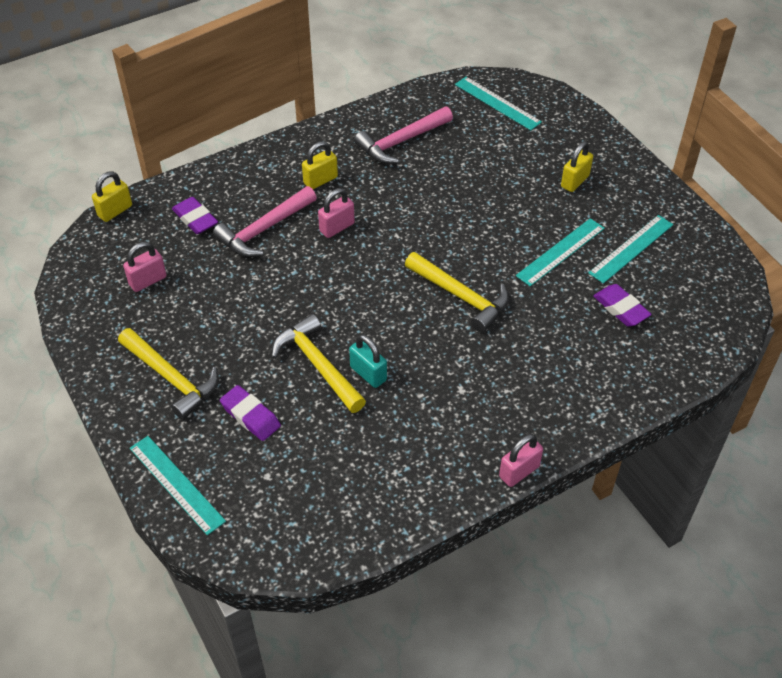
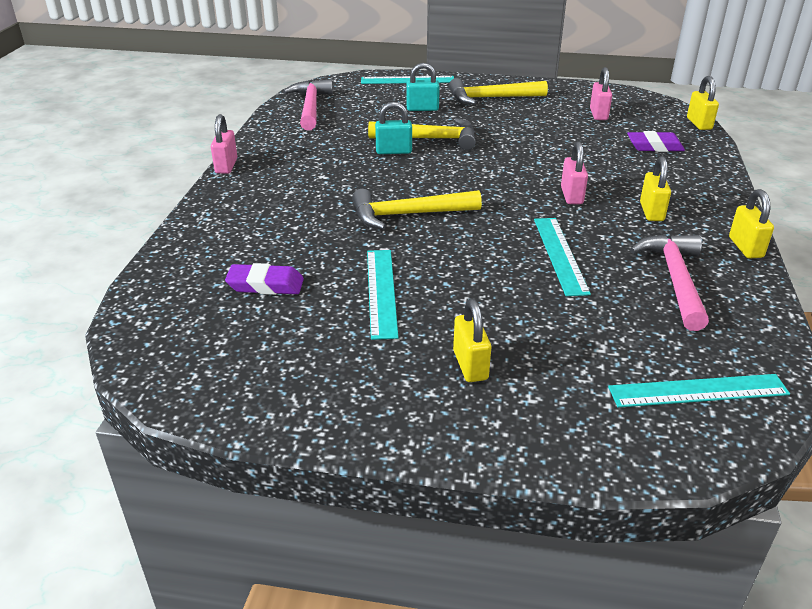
camera: 130 degrees right, 15 degrees down
(250, 416) = (422, 109): purple eraser -> turquoise padlock
(264, 229) = (607, 167): pink hammer -> pink hammer (310, 107)
(328, 127) = (745, 247): none -> yellow padlock
(631, 248) = (318, 340): turquoise ruler -> turquoise ruler (560, 255)

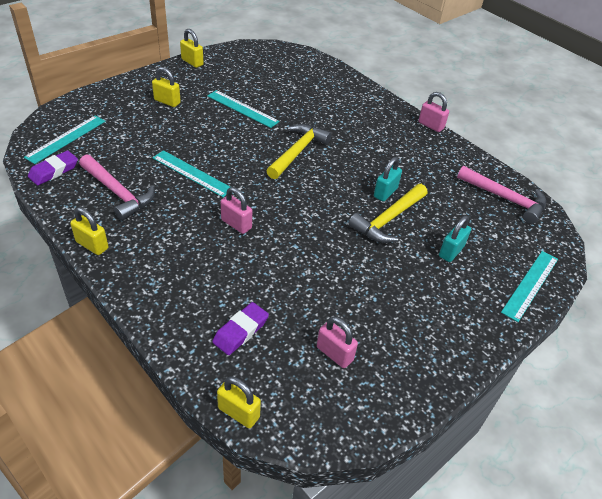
camera: 125 degrees right, 10 degrees up
(265, 285) = (289, 87): purple eraser -> purple eraser (54, 171)
(491, 98) = (439, 309): yellow hammer -> none
(651, 212) = (174, 241): yellow padlock -> yellow padlock (192, 62)

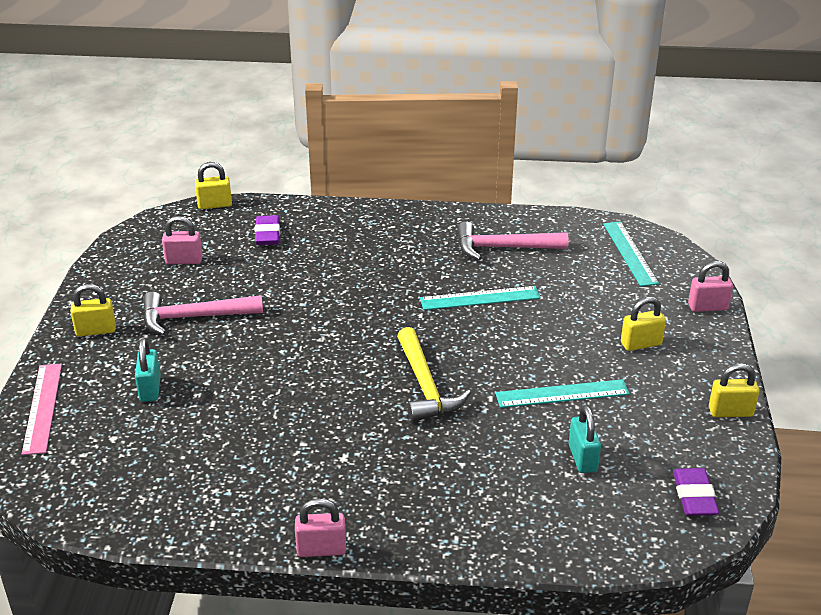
camera: 140 degrees right, 10 degrees down
(54, 171) = (579, 229): purple eraser -> purple eraser (694, 496)
(92, 245) = (450, 213): yellow padlock -> yellow padlock (96, 330)
(236, 224) = (374, 287): pink padlock -> pink padlock (707, 307)
(385, 192) = (277, 405): turquoise padlock -> turquoise padlock (582, 458)
(388, 219) = (244, 379): yellow hammer -> none
(505, 199) = (128, 495): pink hammer -> pink hammer (194, 317)
(530, 284) = (43, 407): turquoise ruler -> pink ruler

